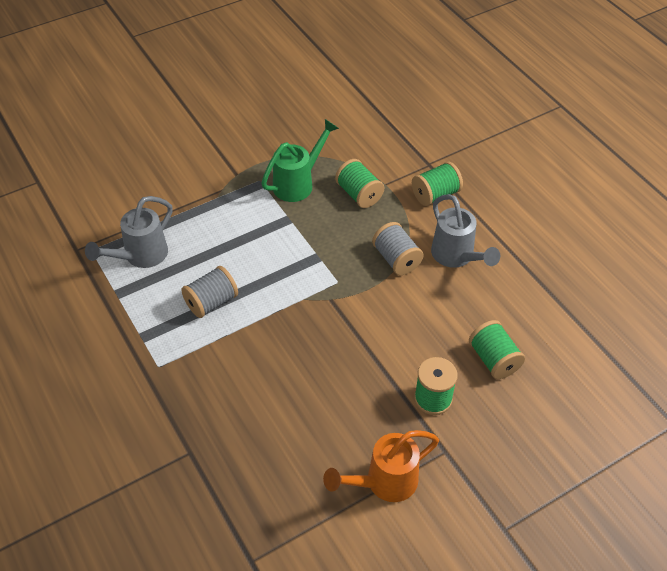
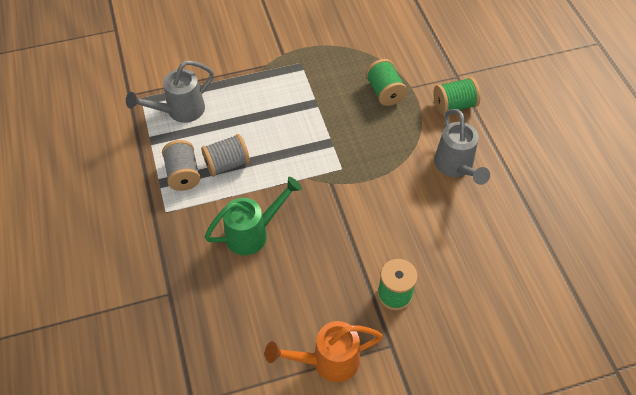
camera: 15 degrees right, 5 degrees up
(298, 183) = (334, 72): green watering can -> green watering can (254, 233)
(396, 259) = (400, 158): grey spool -> grey spool (183, 174)
(493, 359) = (461, 270): green spool -> none

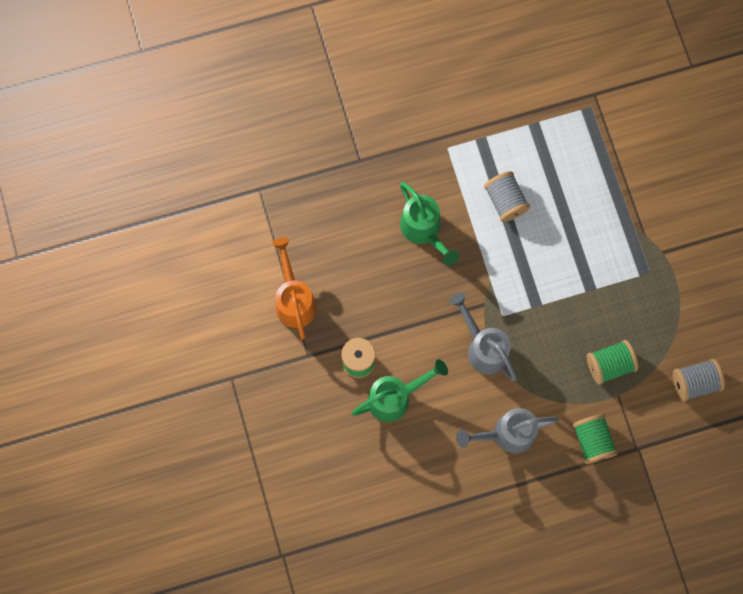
camera: 90 degrees right, 20 degrees up
(179, 111) = (573, 148): grey watering can -> grey watering can (483, 347)
(183, 174) = (492, 160): grey spool -> grey spool (694, 382)
(430, 259) = (396, 397): none -> green watering can

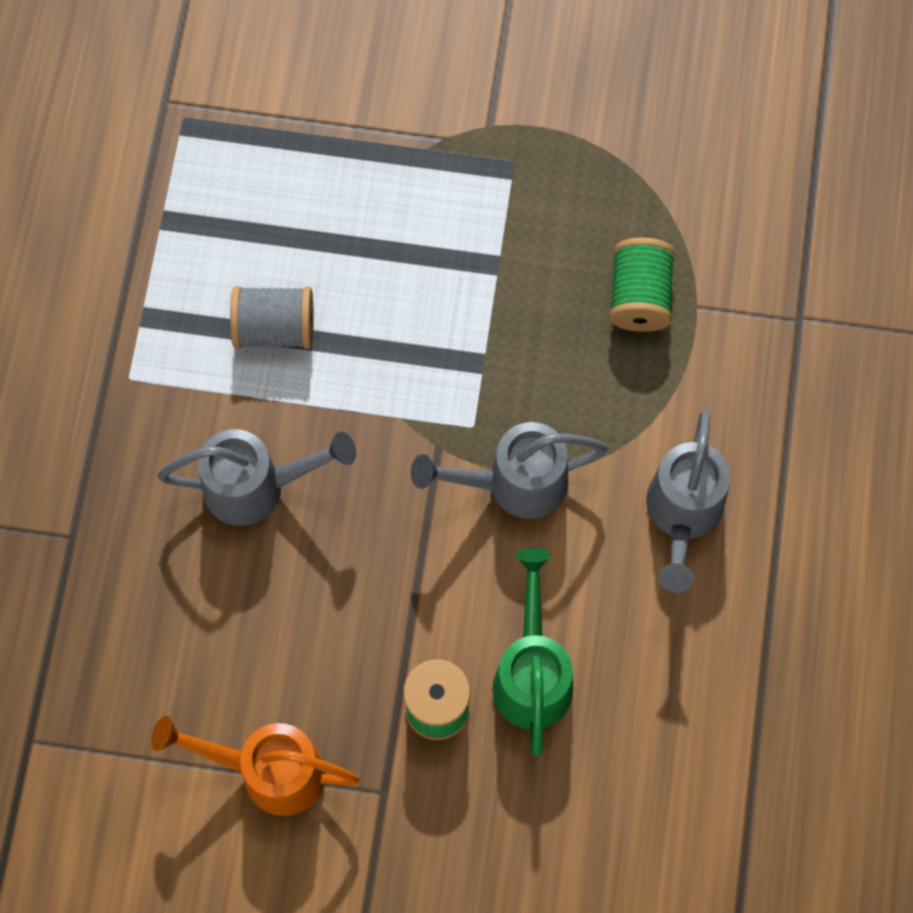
camera: 65 degrees left, 5 degrees down
(424, 231) = (258, 487): green watering can -> grey watering can
(592, 441) = (756, 383): green spool -> none
(694, 382) = (730, 181): grey spool -> none

